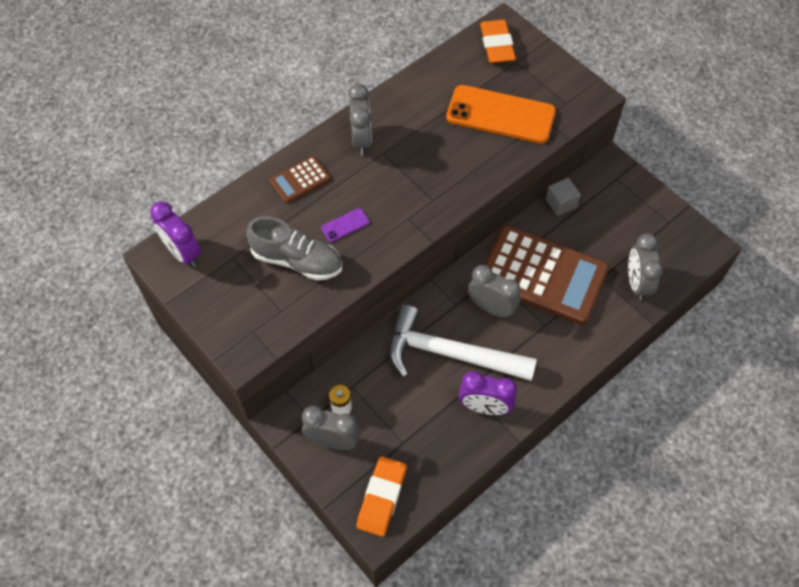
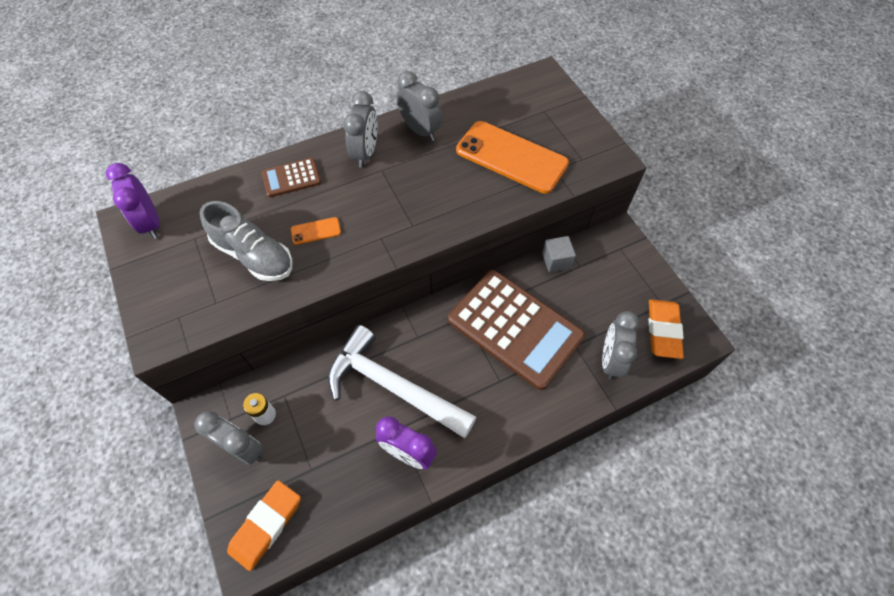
camera: 15 degrees right, 0 degrees up
(345, 225) = (316, 231): purple phone -> orange phone
(491, 307) = (451, 349): grey clock -> grey clock (420, 130)
(497, 45) = (531, 92): orange eraser -> orange eraser (663, 330)

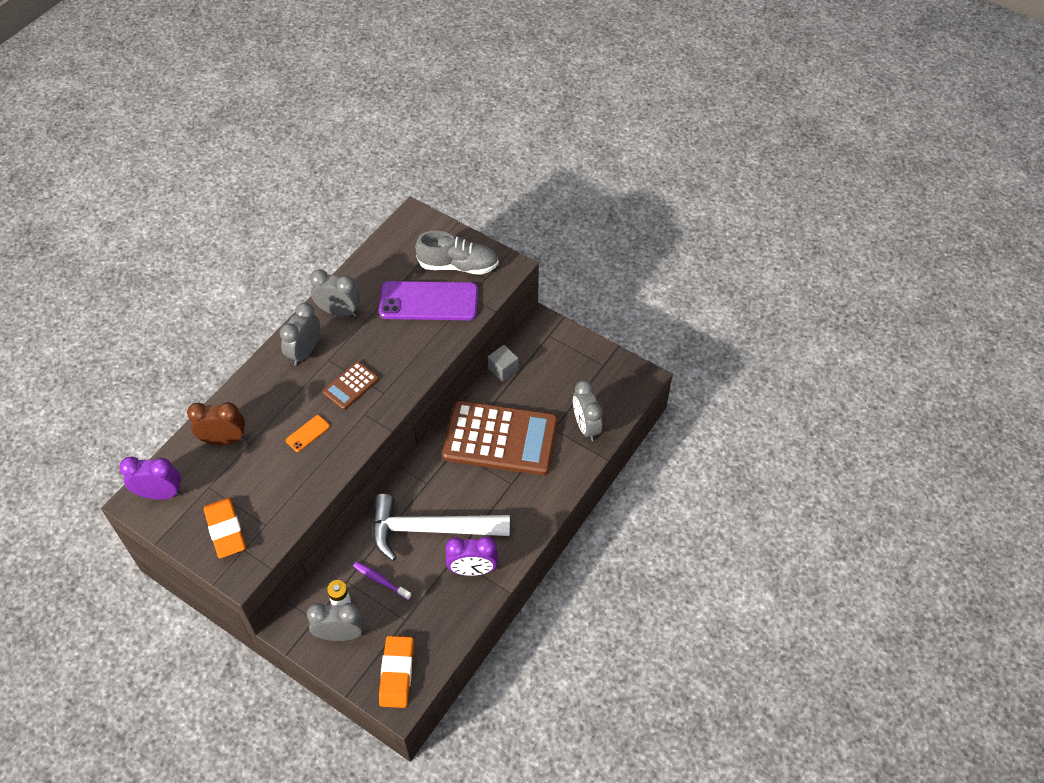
camera: 30 degrees left, 5 degrees down
(151, 223) = (160, 493): purple clock -> purple clock turned 150 degrees clockwise
(239, 200) = (224, 440): none -> brown clock
(254, 255) = (270, 476): grey shoe -> grey shoe (458, 265)
(291, 178) = (255, 401): brown calculator -> brown calculator (351, 386)
(314, 413) = (380, 580): none -> purple toothbrush
(365, 153) = (305, 352): grey clock -> grey clock turned 135 degrees counterclockwise
(511, 157) = (428, 301): orange phone -> purple phone
(663, 330) = (614, 385): orange eraser -> orange eraser (225, 530)

